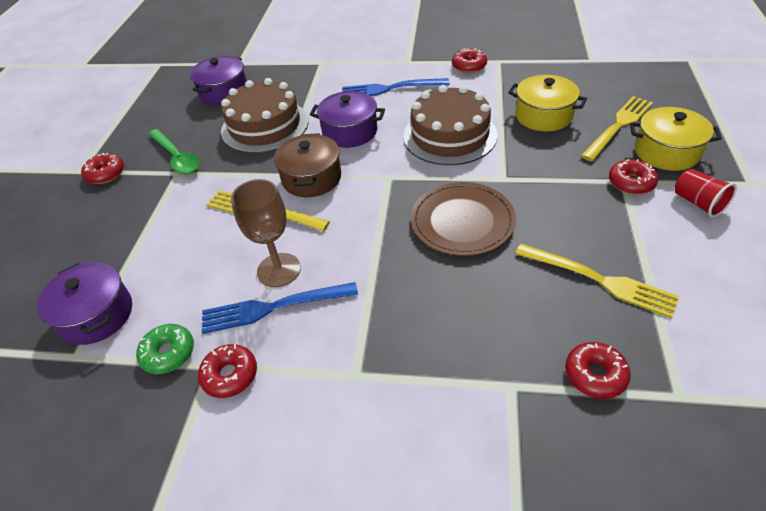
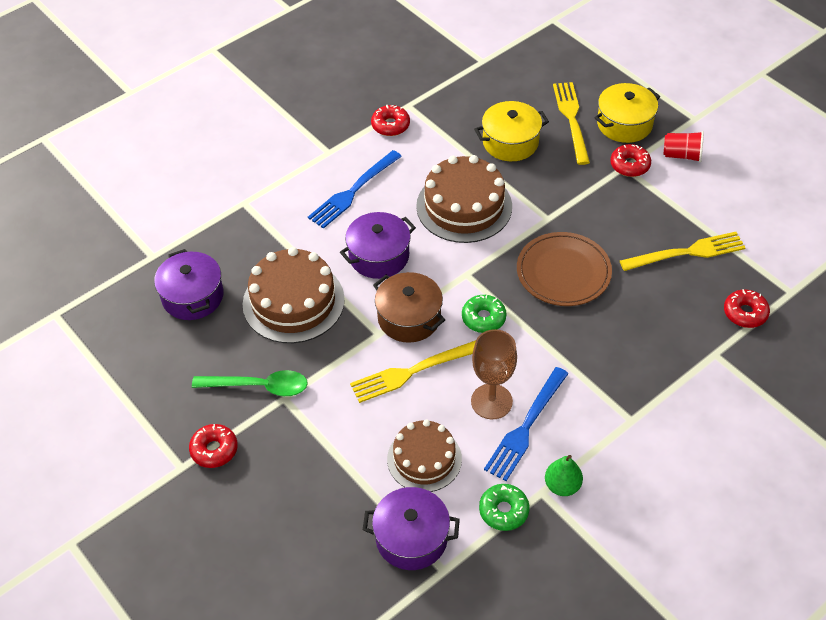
camera: 50 degrees left, 5 degrees up
(183, 271) = (424, 459): none -> brown cake
(230, 375) = (562, 486): red donut -> green pear
(357, 212) = (483, 318): none -> green donut

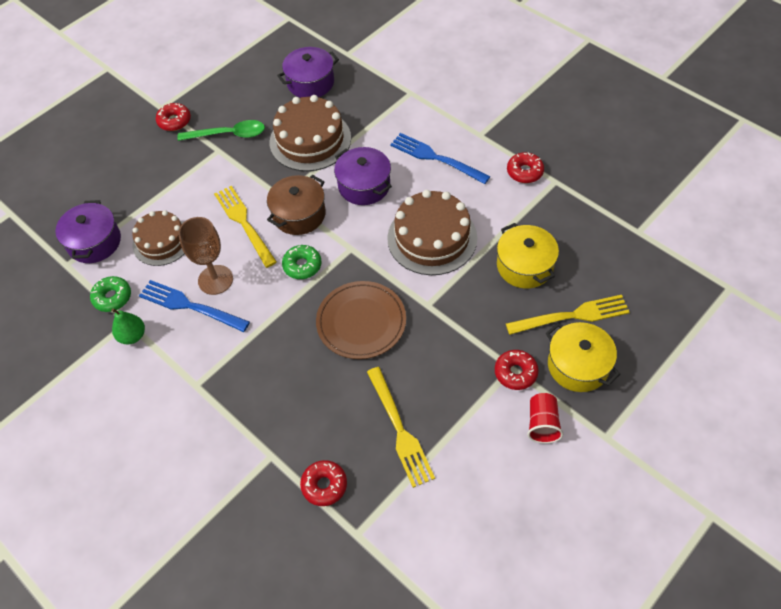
camera: 85 degrees right, 5 degrees up
(259, 386) = (228, 134): green spoon -> green spoon turned 90 degrees counterclockwise

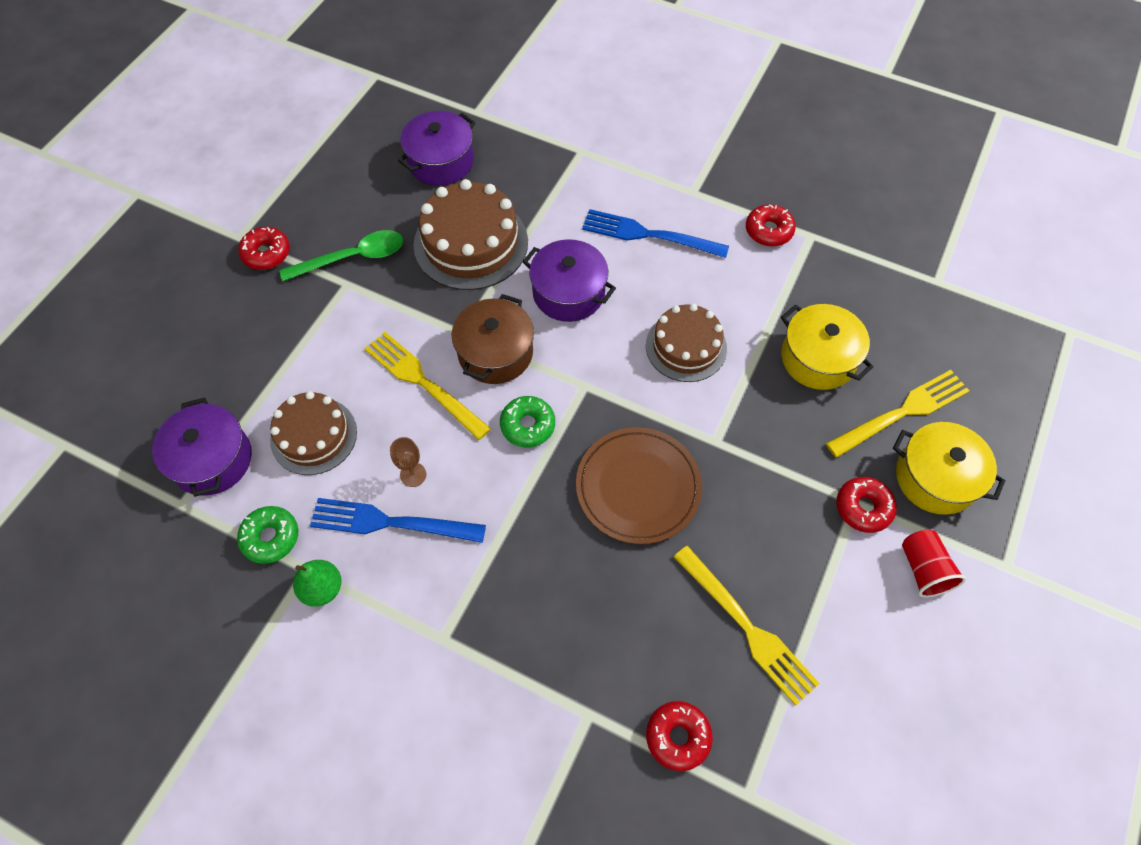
camera: 20 degrees left, 5 degrees up
(215, 280) = (413, 475): brown goblet -> brown goblet, size x0.52
(432, 238) = (686, 347): brown cake -> brown cake, size x0.66

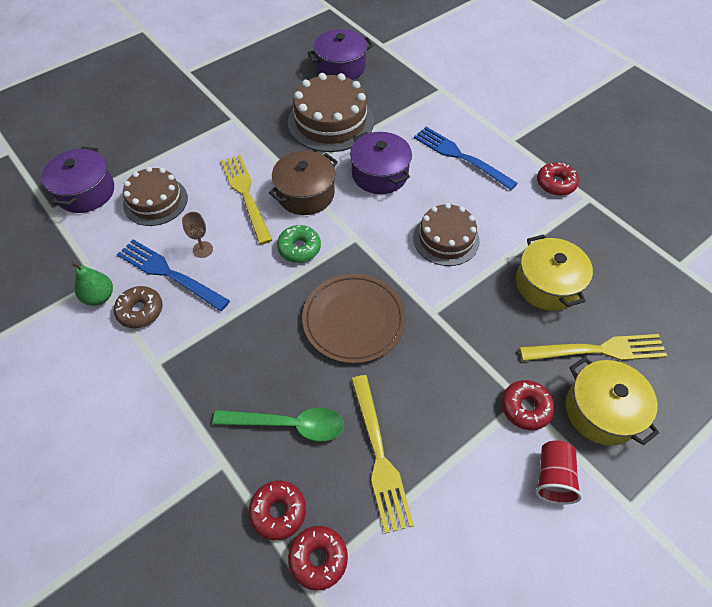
camera: 25 degrees right, 5 degrees down
(266, 253) = (196, 85): red donut -> red donut (318, 559)
(270, 537) = (89, 252): green donut -> none
(353, 258) = (248, 105): green spoon -> green spoon (289, 425)
(385, 584) = (140, 311): none -> brown donut

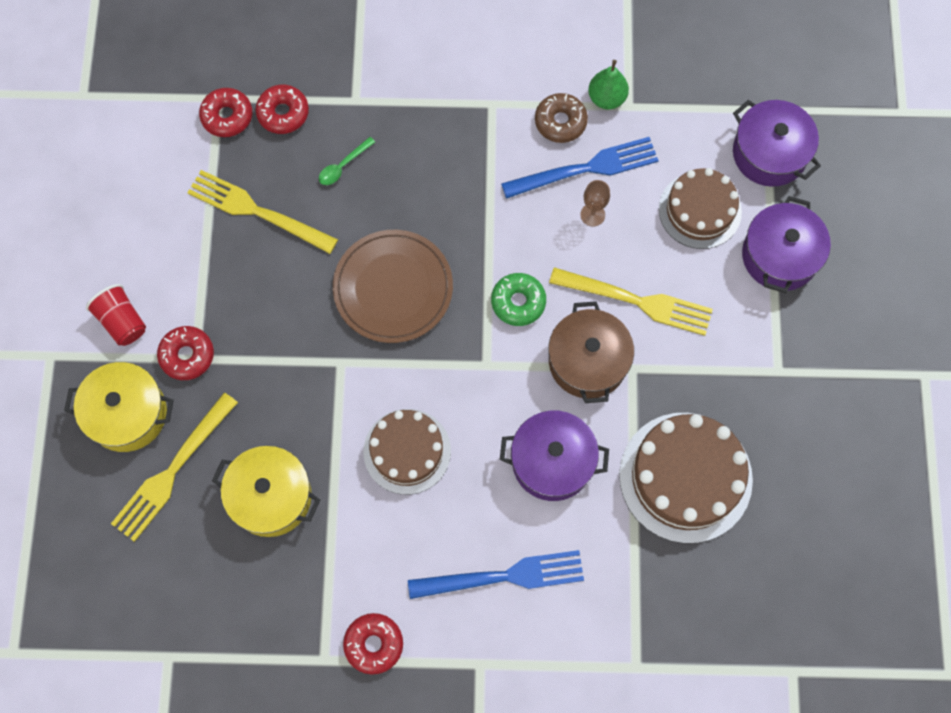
camera: 130 degrees right, 15 degrees up
(289, 425) = (343, 166): green spoon -> green spoon, size x0.53
(341, 67) = (785, 573): purple pot -> purple pot (780, 256)

